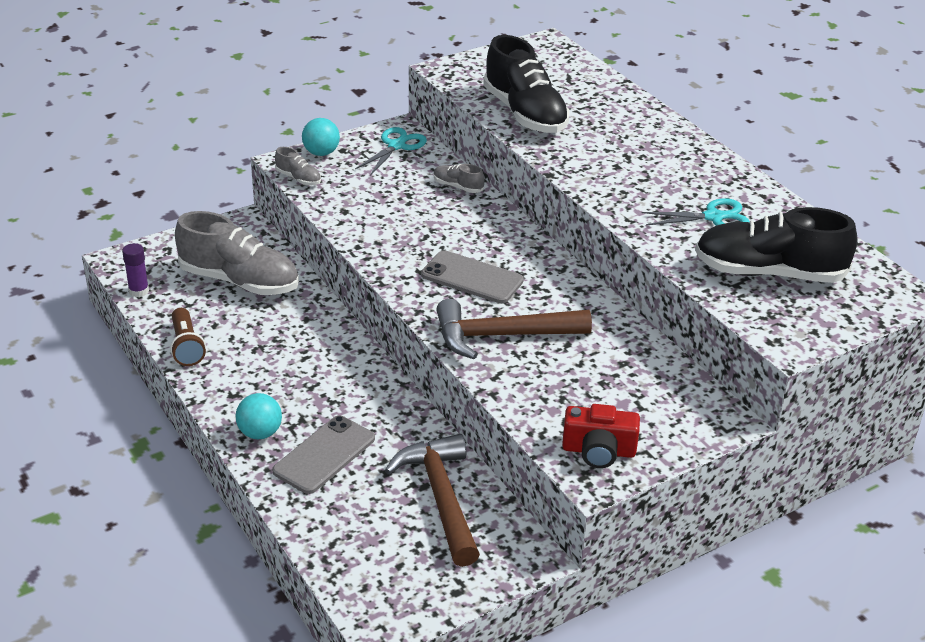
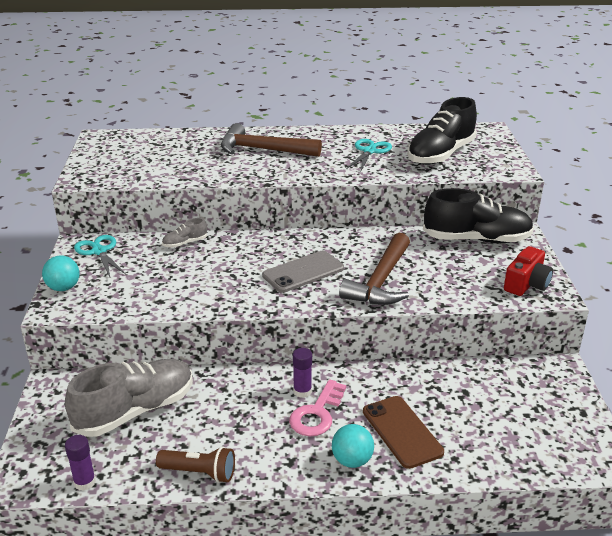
camera: 60 degrees left, 5 degrees down
(298, 178) = (87, 310): grey shoe -> none
(311, 389) = (316, 414): none -> pink key
(324, 455) = (402, 431): grey phone -> brown phone
(338, 369) = (302, 391): none -> purple glue stick
(441, 497) = (482, 388): brown hammer -> brown hammer (262, 150)
(525, 114) = (181, 170): black shoe -> black shoe (476, 239)

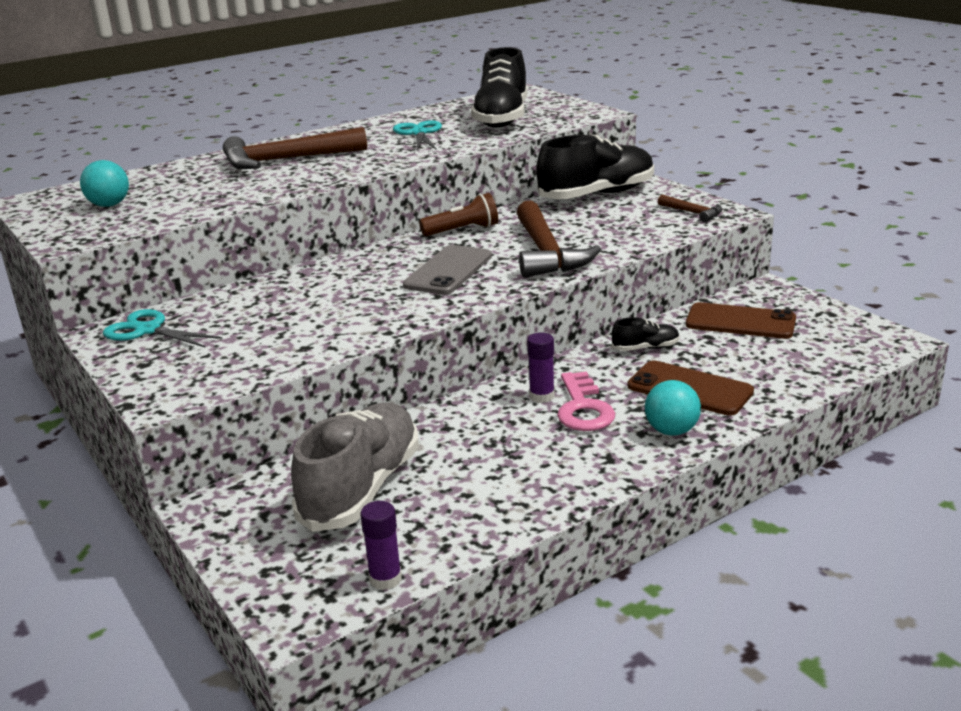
camera: 30 degrees left, 5 degrees down
(63, 288) = (146, 378): turquoise ball -> turquoise ball (109, 205)
(185, 243) = (260, 289): grey shoe -> none
(199, 473) = (519, 509): brown flashlight -> brown flashlight (462, 230)
(410, 382) = (645, 348): none -> black shoe
(503, 389) = (740, 322): none -> brown phone
(526, 284) = (693, 213): red camera -> brown hammer

